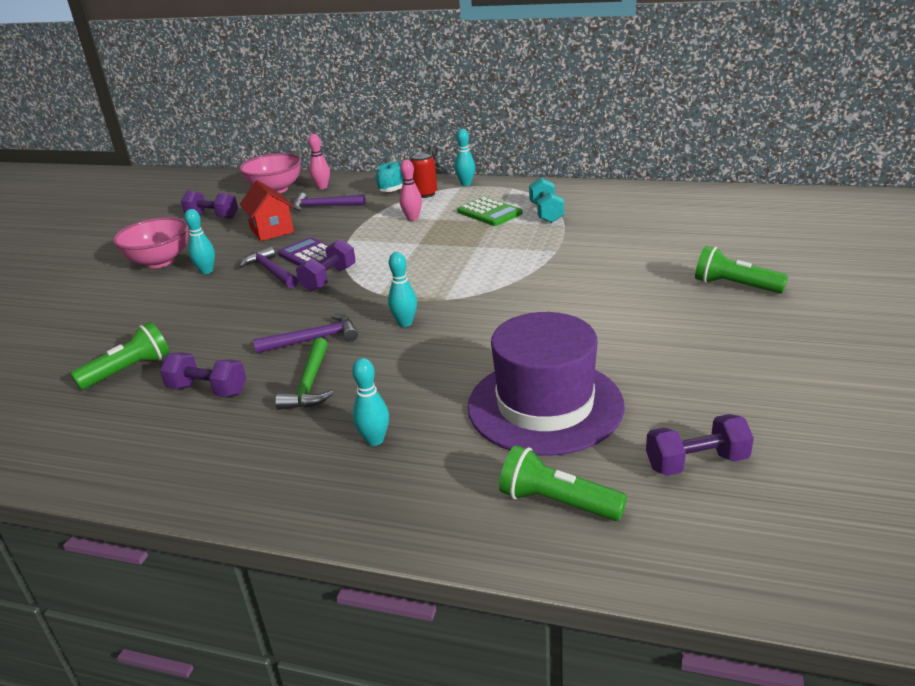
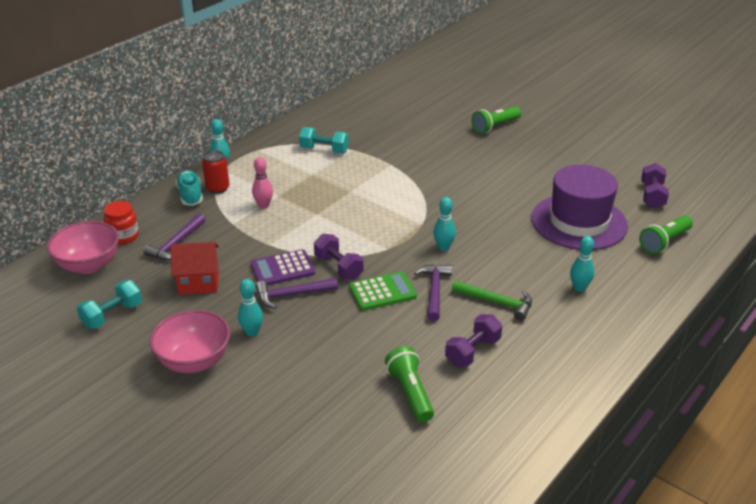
camera: 70 degrees left, 5 degrees up
(212, 217) = (112, 315): purple dumbbell -> turquoise dumbbell
(322, 187) = (123, 236): pink bowling pin -> red jar
(489, 213) = (295, 171): green calculator -> green calculator (382, 292)

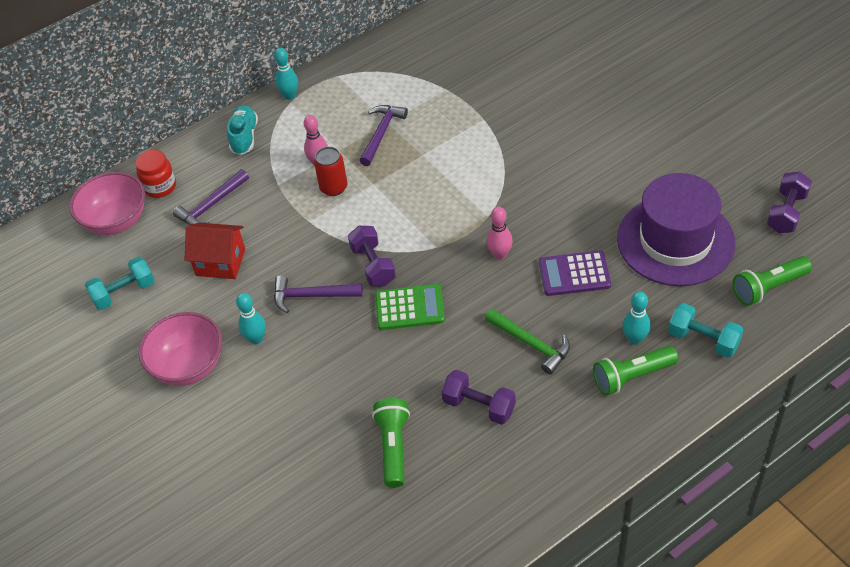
camera: 20 degrees right, 15 degrees up
(217, 188) = (276, 130): red can -> red can (333, 187)
(282, 269) = (312, 258): purple calculator -> purple calculator (574, 274)
(324, 150) = (412, 86): turquoise dumbbell -> turquoise dumbbell (703, 340)
(434, 291) = (467, 316): purple hammer -> purple hammer (381, 133)
(443, 247) = (500, 255): turquoise bowling pin -> pink bowling pin
(472, 351) = (479, 406): purple dumbbell -> purple dumbbell turned 60 degrees clockwise
(495, 127) = (632, 72): green flashlight -> green flashlight (632, 376)

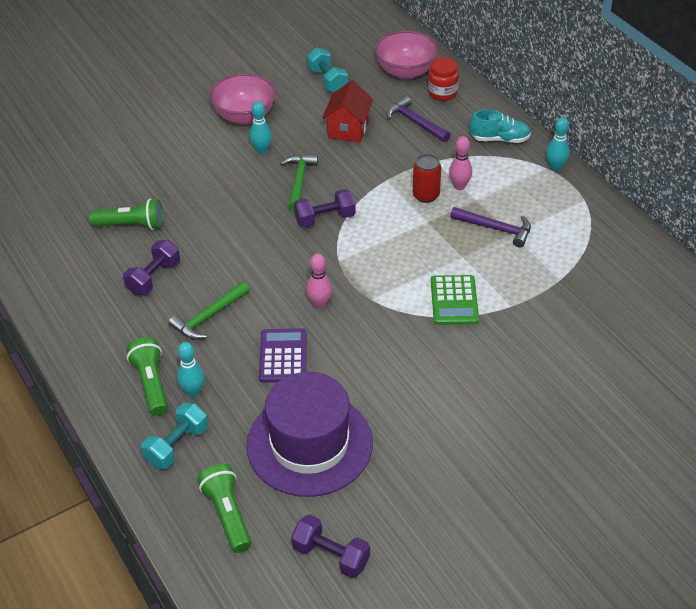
camera: 90 degrees right, 5 degrees down
(312, 296) = (299, 181): purple hammer -> green hammer
(409, 308) = (271, 240): green calculator -> green calculator (454, 301)

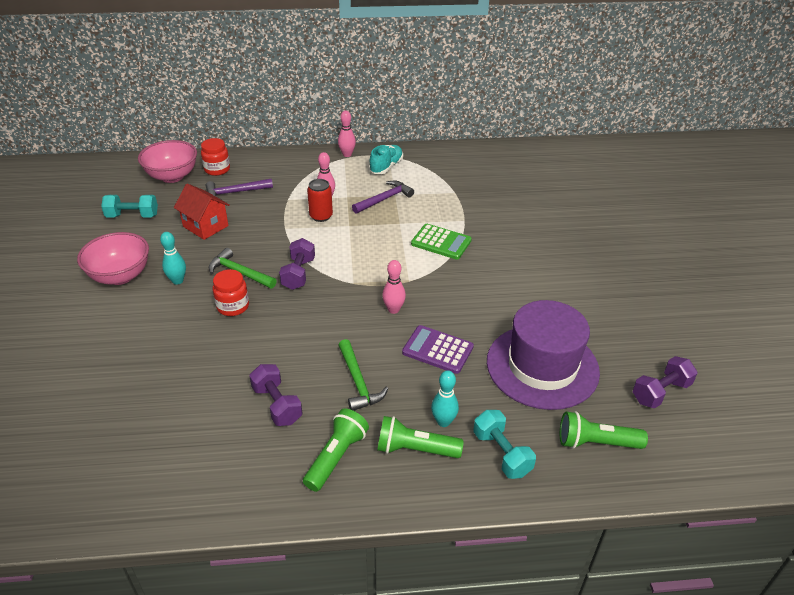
camera: 65 degrees left, 5 degrees down
(131, 225) = (189, 399): green flashlight -> green flashlight (336, 457)
(252, 198) = (233, 306): none -> red jar
(499, 139) = (295, 165): turquoise shoe -> turquoise shoe (386, 167)
(555, 167) = (347, 154): turquoise bowling pin -> pink bowling pin

